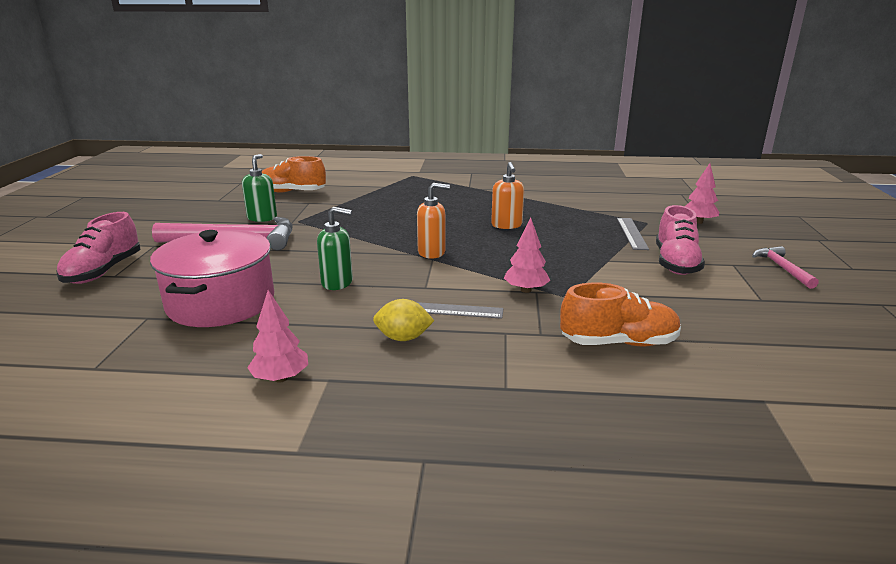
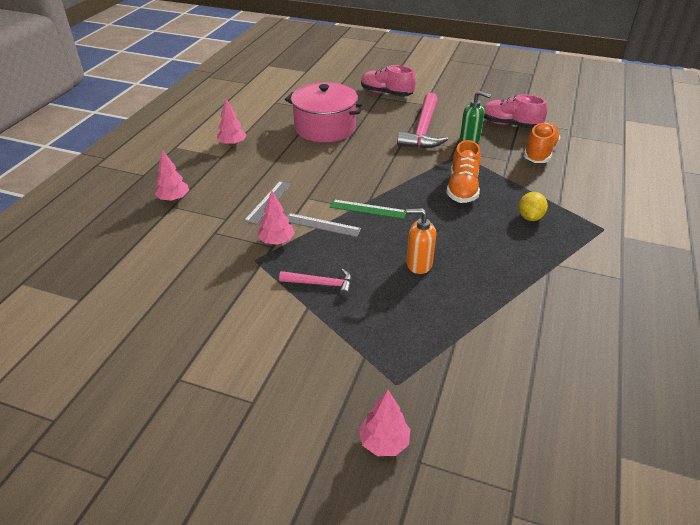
camera: 105 degrees right, 15 degrees up
(337, 283) = (332, 165): green soap dispenser -> none
(403, 338) = (245, 181): yellow lemon -> yellow lemon (530, 217)
(432, 252) = (367, 209): orange soap dispenser -> green ruler
(484, 392) = (174, 199): none -> pink tree
(618, 342) = (180, 262): orange shoe -> orange shoe (462, 188)
(632, 233) = (367, 353): grey ruler -> grey ruler (321, 225)
(675, 263) = (278, 354): pink shoe -> pink shoe (510, 125)
(782, 268) = (222, 443): pink hammer -> pink hammer (321, 284)

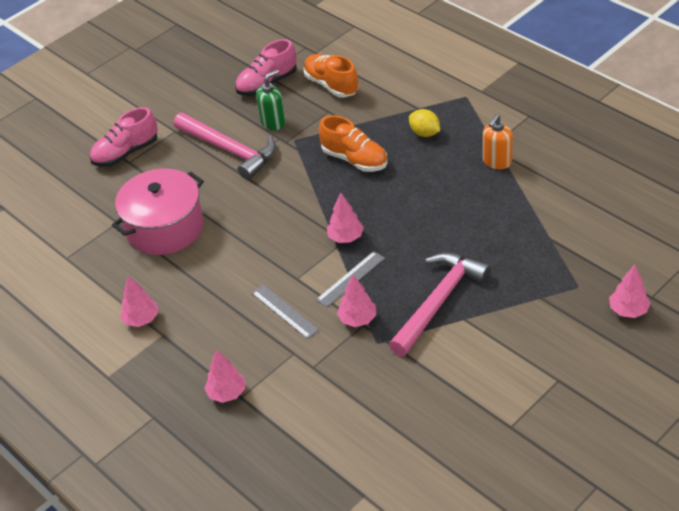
camera: 60 degrees left, 5 degrees up
(321, 284) = (439, 301): pink hammer -> pink hammer, size x1.89
(367, 209) = (346, 237): green ruler -> pink tree
(418, 264) = (447, 228): orange soap dispenser -> orange soap dispenser (497, 162)

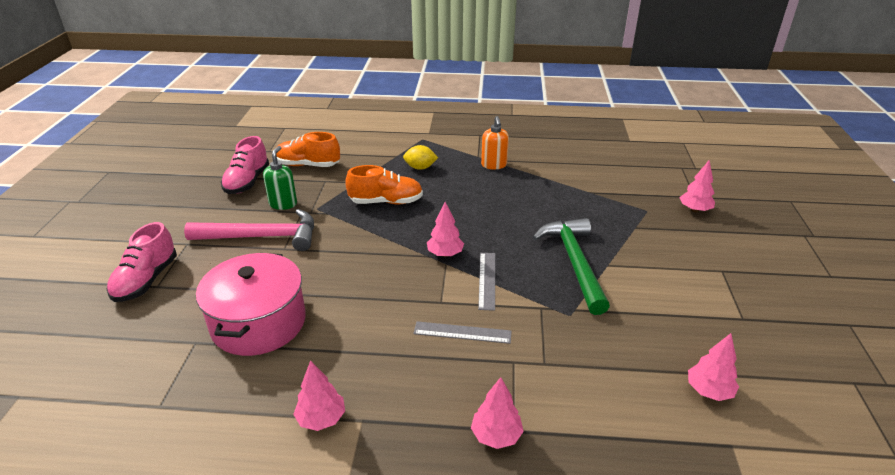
camera: 45 degrees left, 10 degrees down
(357, 319) = (531, 306): pink tree -> pink tree (708, 391)
(439, 301) = (574, 262): pink hammer -> green hammer

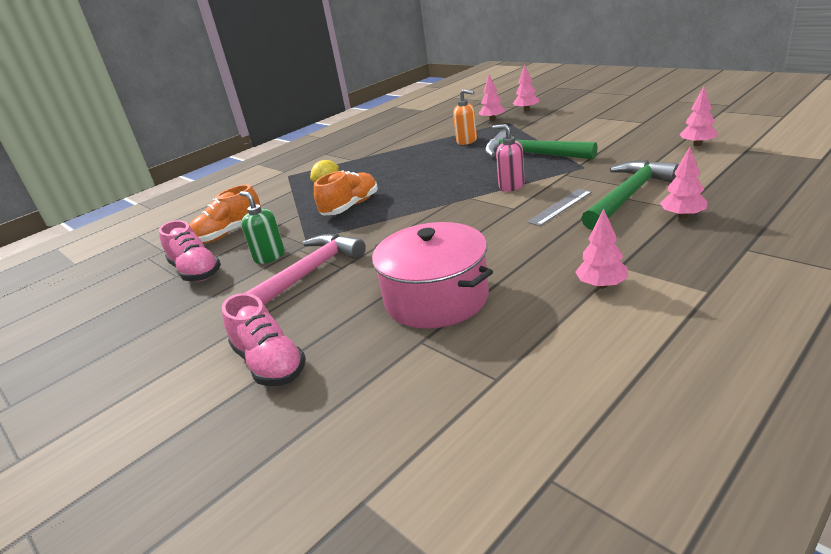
camera: 45 degrees left, 5 degrees down
(445, 254) = (458, 195): pink tree -> pink tree (492, 119)
(487, 280) = (511, 186): grey ruler -> pink soap dispenser
(494, 165) = (374, 156): orange soap dispenser -> orange soap dispenser (467, 141)
(519, 375) = (628, 196): none -> green hammer

